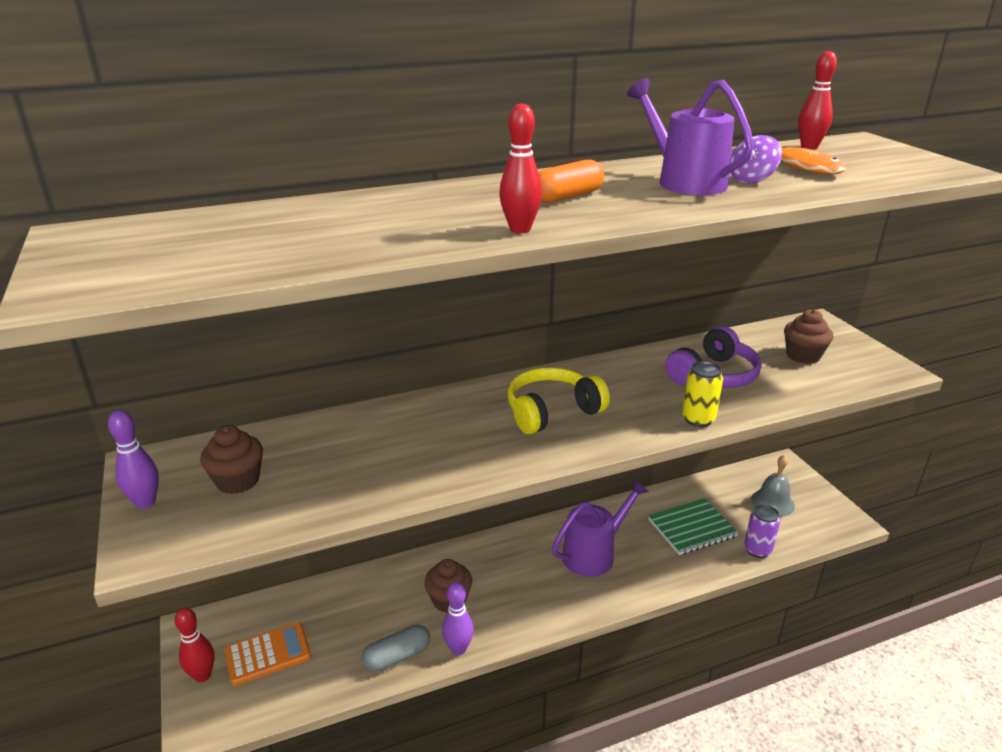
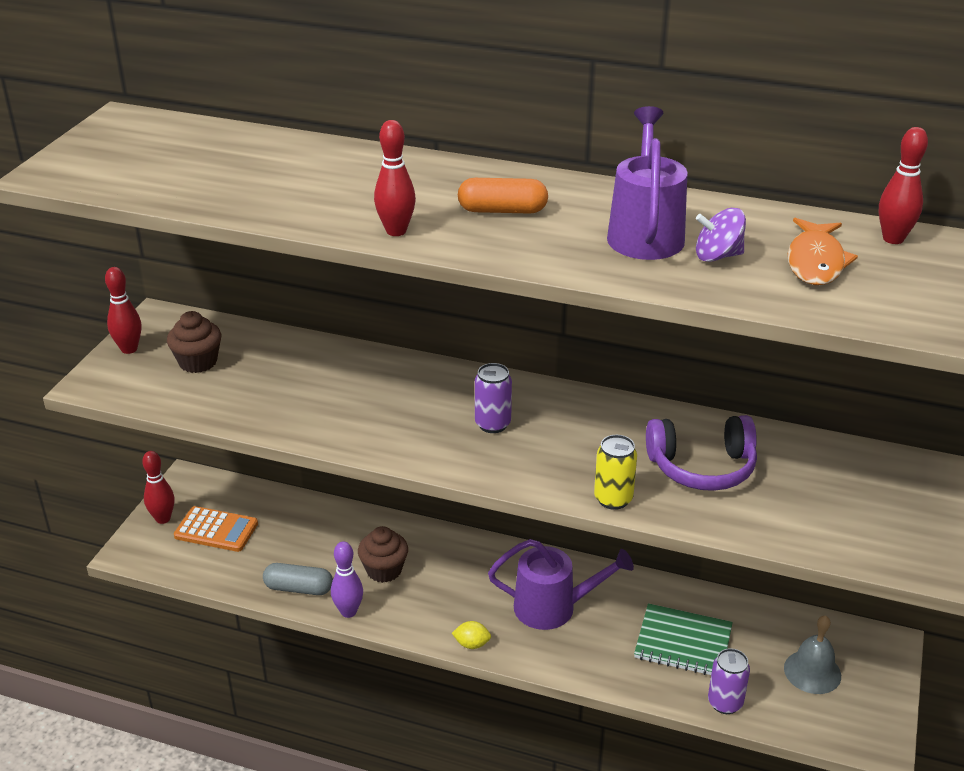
camera: 40 degrees right, 5 degrees up
(145, 502) = (129, 349): purple bowling pin -> red bowling pin
(552, 411) = (492, 424): yellow headphones -> purple can
(573, 613) = (472, 644): none -> yellow lemon
(803, 356) = (841, 496): brown cupcake -> none

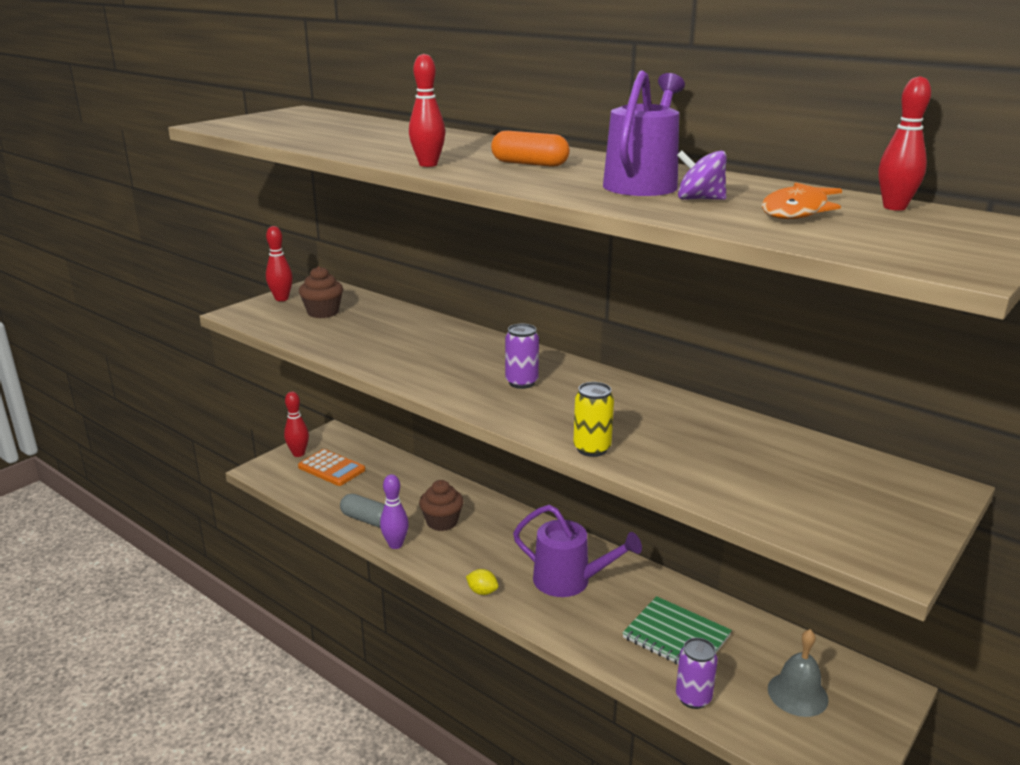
camera: 20 degrees right, 10 degrees down
(702, 467) = (693, 442): purple headphones -> none

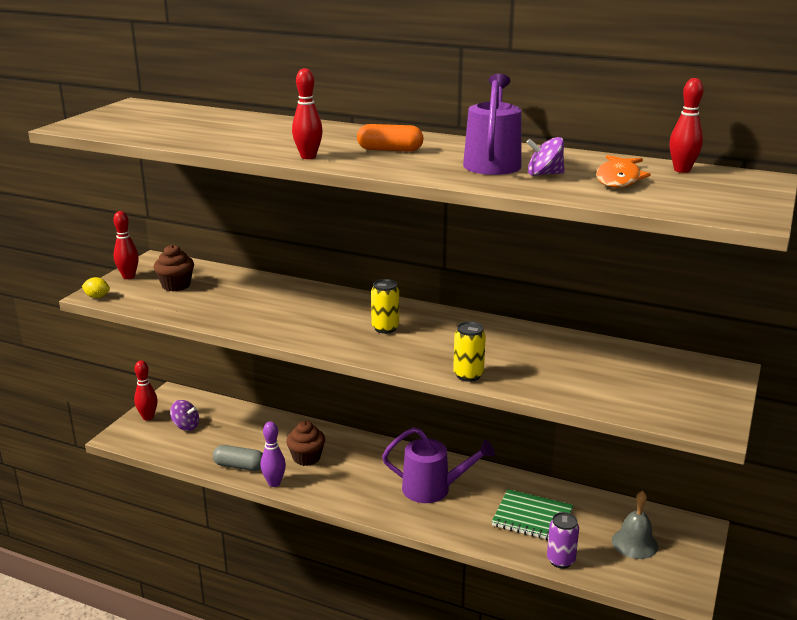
camera: 15 degrees left, 0 degrees up
(331, 468) = (186, 426): orange calculator -> purple spinning top
(482, 592) = (365, 509): yellow lemon -> yellow lemon (97, 297)
(521, 383) = (385, 328): purple can -> yellow can

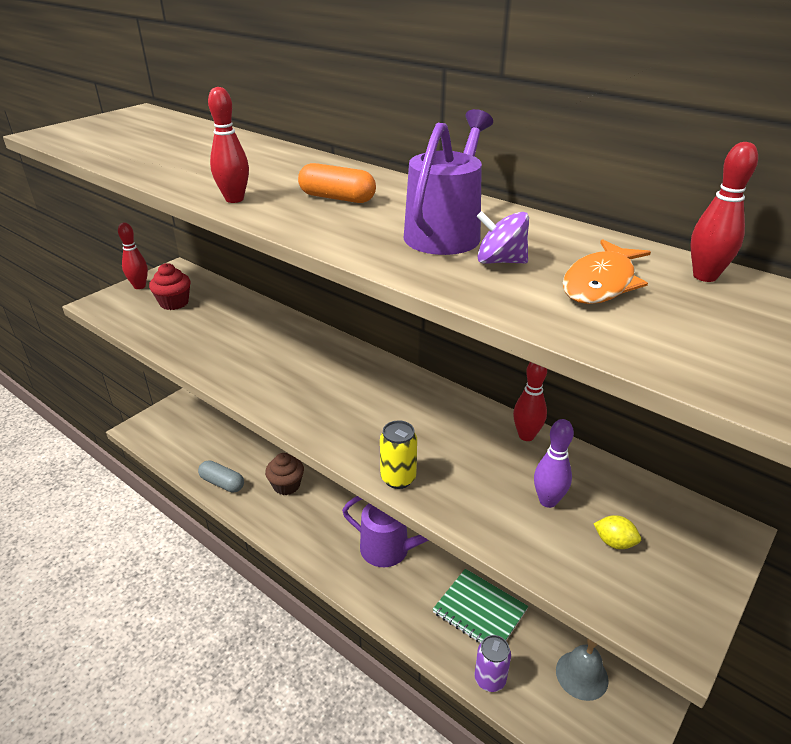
camera: 15 degrees right, 10 degrees up
(97, 297) = (96, 307): yellow lemon -> yellow lemon (614, 542)
(148, 417) = (170, 412): red bowling pin -> red bowling pin (526, 436)
(176, 285) = (174, 303): brown cupcake -> red cupcake
(186, 426) = (197, 428): purple spinning top -> none
(274, 483) = (244, 510): purple bowling pin -> purple bowling pin (548, 501)
(385, 328) = (343, 391): yellow can -> none

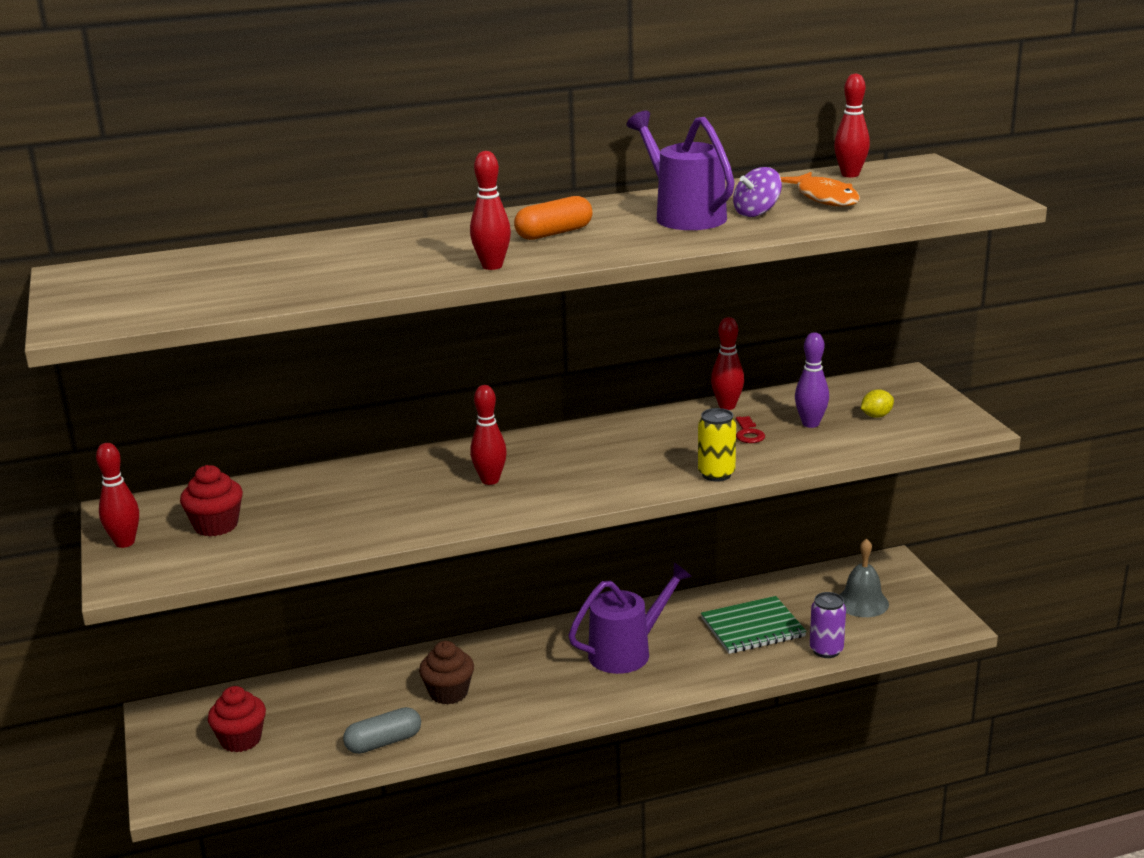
camera: 55 degrees left, 10 degrees down
(195, 428) = (241, 739): none -> red cupcake
(299, 371) = (490, 480): none -> red bowling pin
(489, 468) = (748, 433): none -> red key

